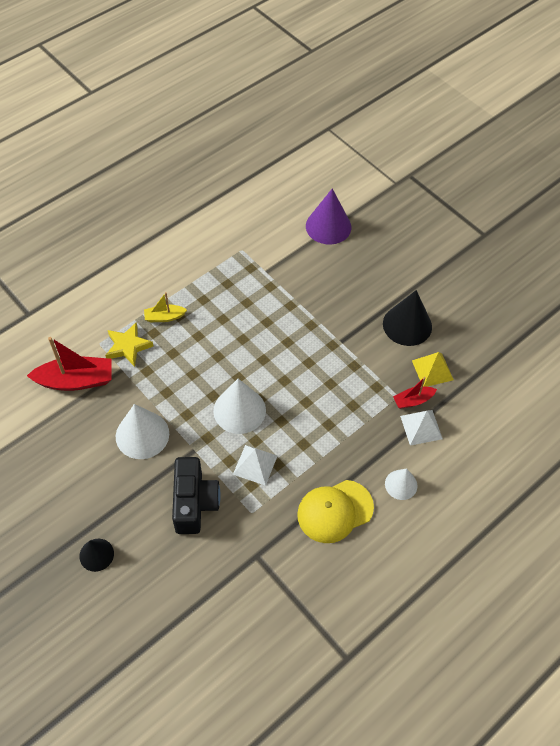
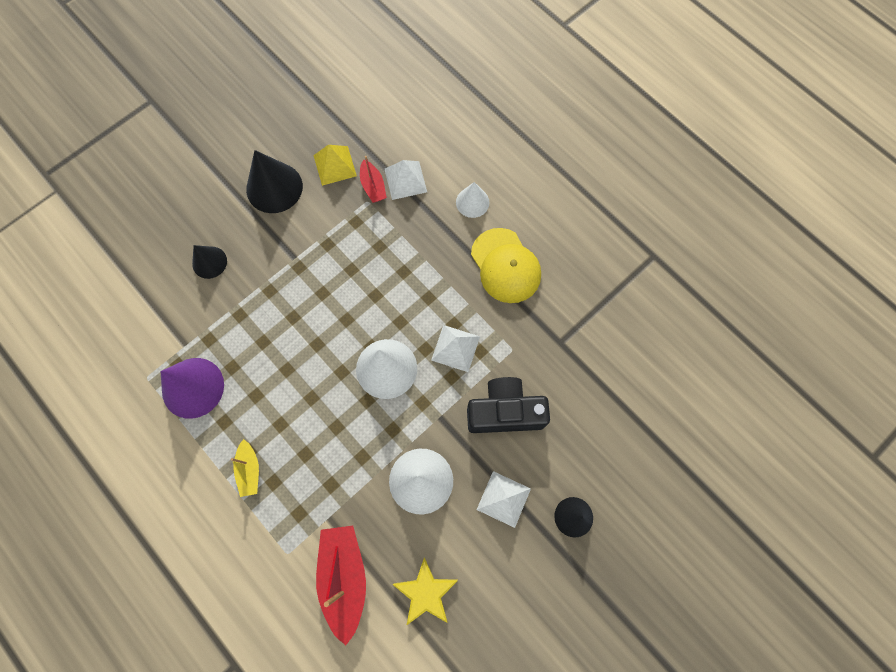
camera: 90 degrees left, 15 degrees up
(119, 498) = (503, 499): none -> white pyramid
(128, 346) = (293, 514): yellow star -> yellow star (425, 592)
(328, 226) = (118, 271): purple cone -> purple cone (193, 387)
(336, 283) = (209, 262): none -> black cone

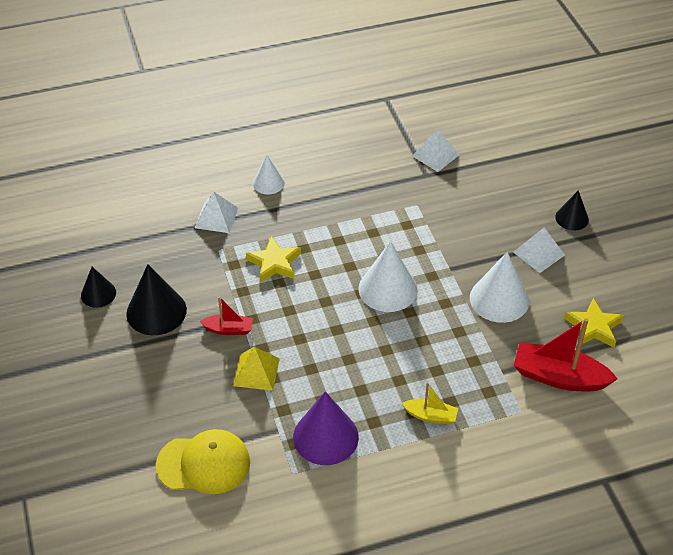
camera: 65 degrees left, 25 degrees down
(209, 262) = (202, 385): black cone -> black cone (98, 294)
(335, 165) = (165, 260): yellow pyramid -> yellow pyramid (256, 372)
(373, 186) = (207, 241): red boat -> red boat (228, 329)
(373, 255) = (274, 263): none -> yellow star
(455, 348) = (395, 238): white pyramid -> white pyramid (435, 155)
(504, 412) = (467, 228): black camera -> none
(505, 266) = (340, 183): yellow cap -> yellow cap (204, 464)

